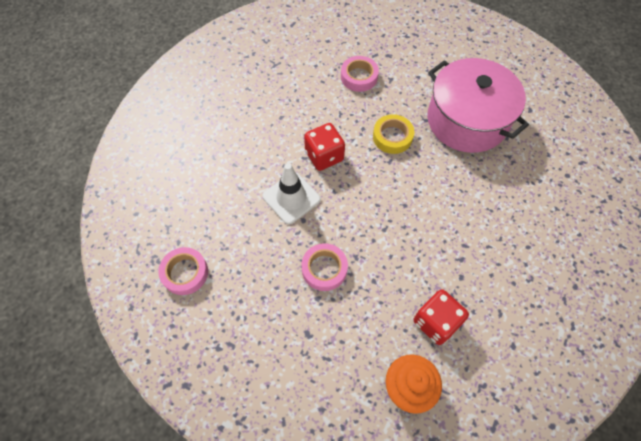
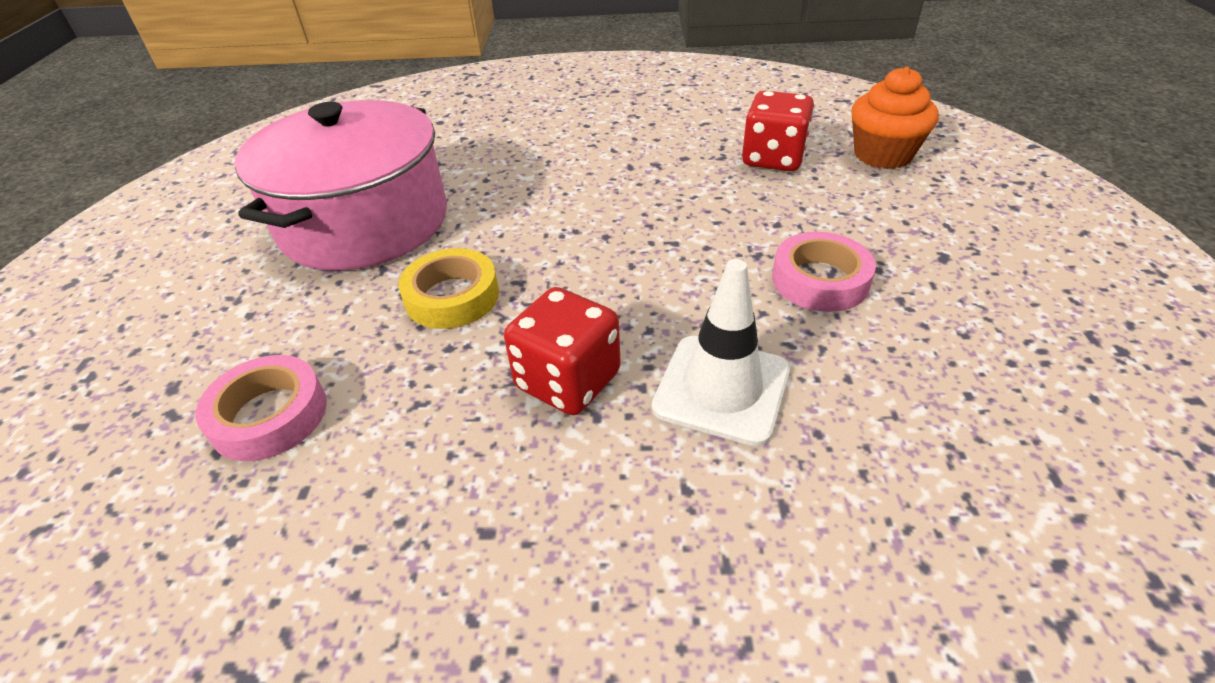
camera: 115 degrees left, 20 degrees down
(185, 273) = (1096, 493): pink tape -> none

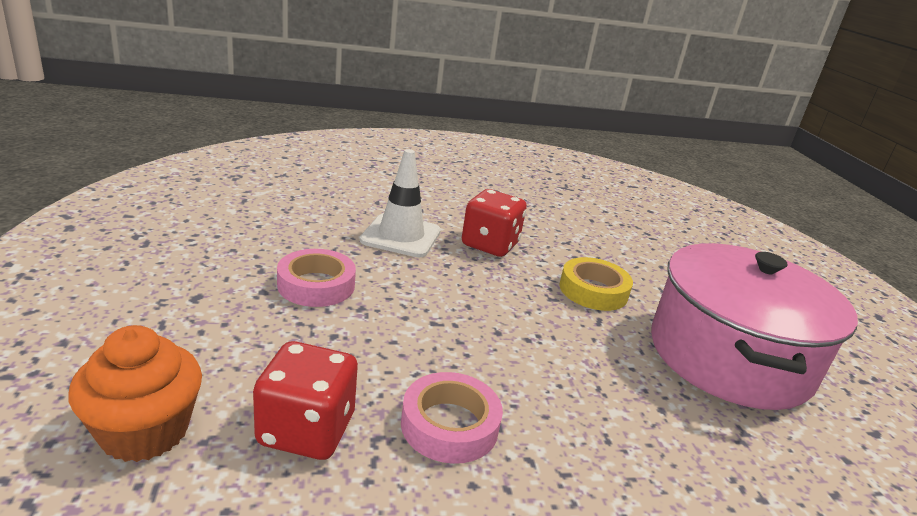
camera: 165 degrees right, 15 degrees down
(269, 415) = (639, 242): pink tape -> pink tape (449, 425)

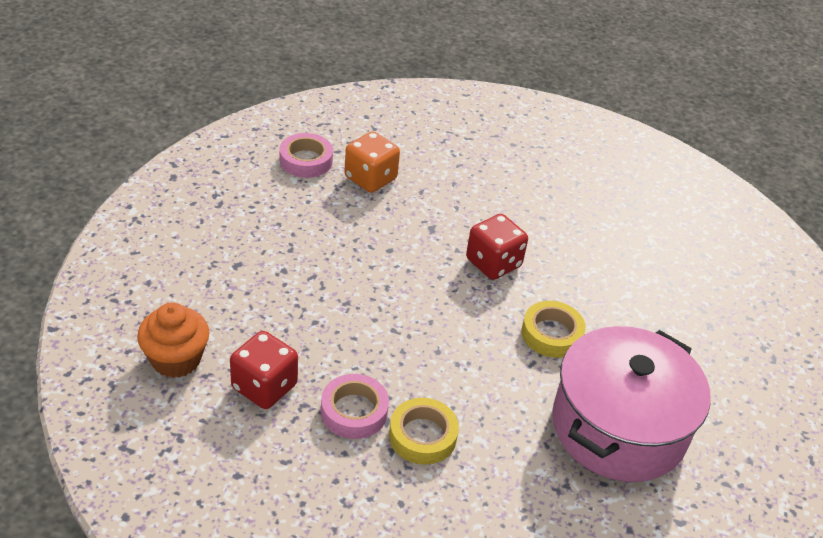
camera: 25 degrees right, 15 degrees up
(316, 285) = (324, 273): pink tape -> pink tape (306, 160)
(318, 199) = (370, 178): none -> orange dice
(401, 236) = (419, 237): white traffic cone -> none
(553, 428) = (422, 436): none -> yellow tape

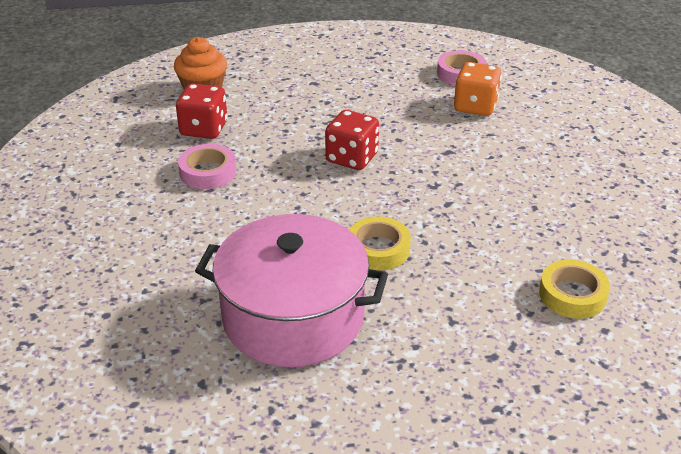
camera: 70 degrees right, 5 degrees down
(422, 436) = (205, 210): yellow tape -> yellow tape (572, 295)
(493, 263) = (438, 194): red dice -> red dice (352, 158)

